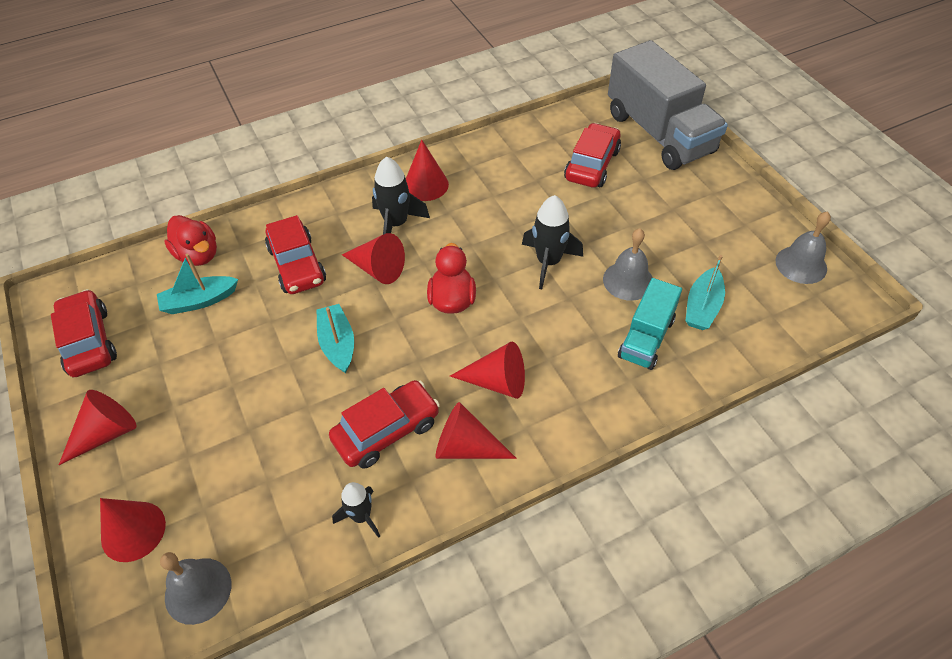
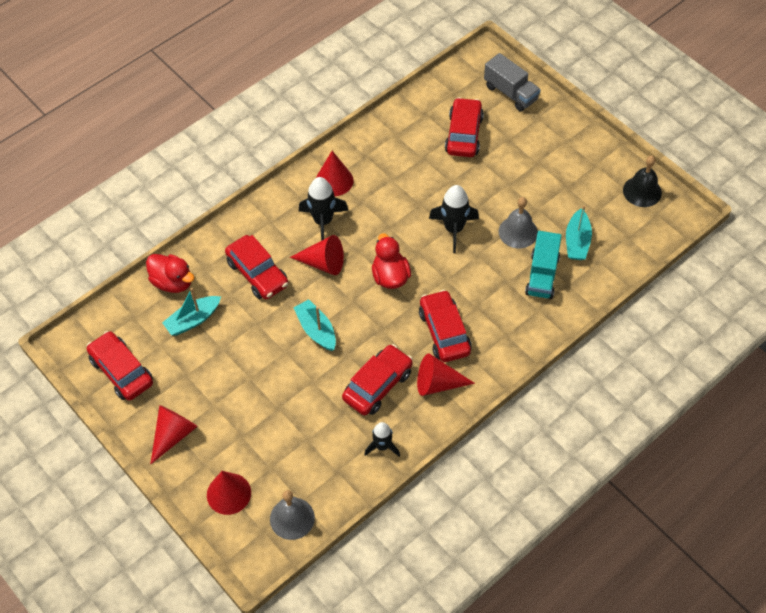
camera: 15 degrees left, 5 degrees up
(497, 382) = (444, 332): red cone -> red car
(659, 133) = (510, 93): grey truck -> grey truck, size x0.54
(801, 264) = (642, 191): grey bell -> black bell

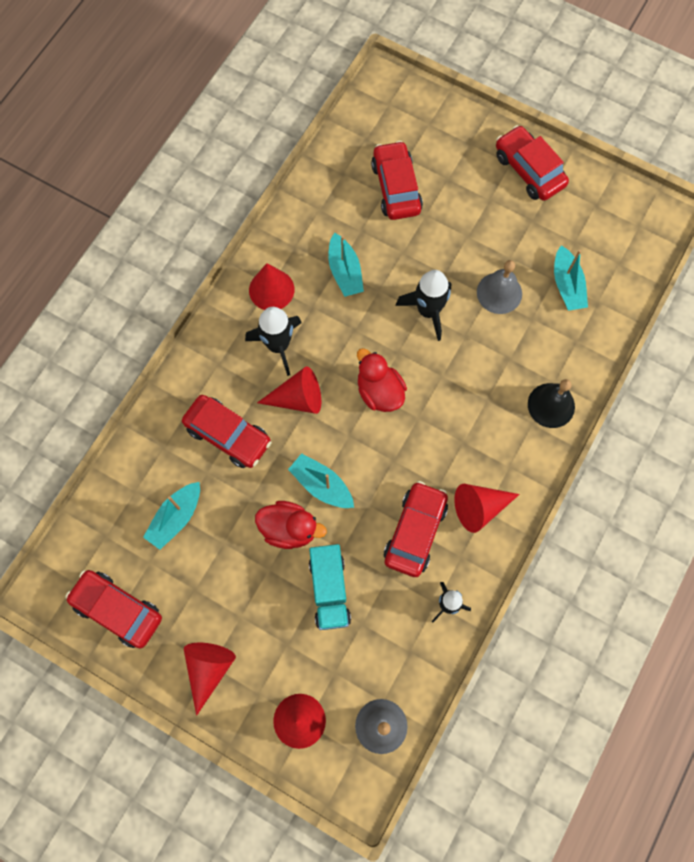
camera: 20 degrees left, 15 degrees up
(173, 282) = (133, 477): red duck -> red duck (289, 529)
(398, 183) = (345, 271): none -> turquoise boat
(444, 332) = (464, 442): red car -> red car (529, 170)
(510, 93) = (429, 119): grey truck -> none
(542, 275) = (544, 338): turquoise truck -> turquoise truck (329, 590)
(642, 191) = (614, 202): black bell -> black bell (551, 405)

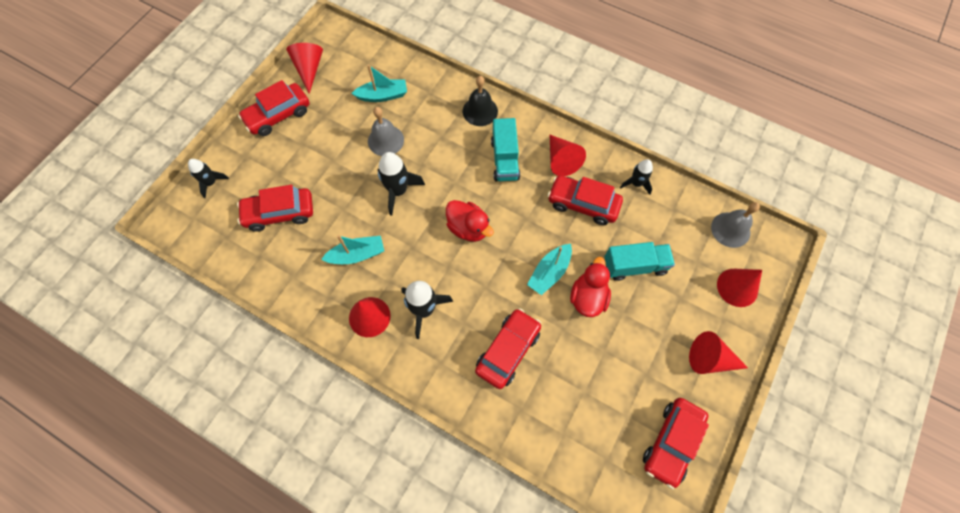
camera: 90 degrees left, 5 degrees down
(176, 517) = (585, 394): turquoise boat -> none
(298, 398) = (474, 292): red cone -> red cone (309, 69)
(379, 392) = (468, 228): red duck -> red duck turned 105 degrees counterclockwise
(433, 114) = (211, 183): none -> black rocket
(477, 436) = (505, 159): none -> turquoise truck

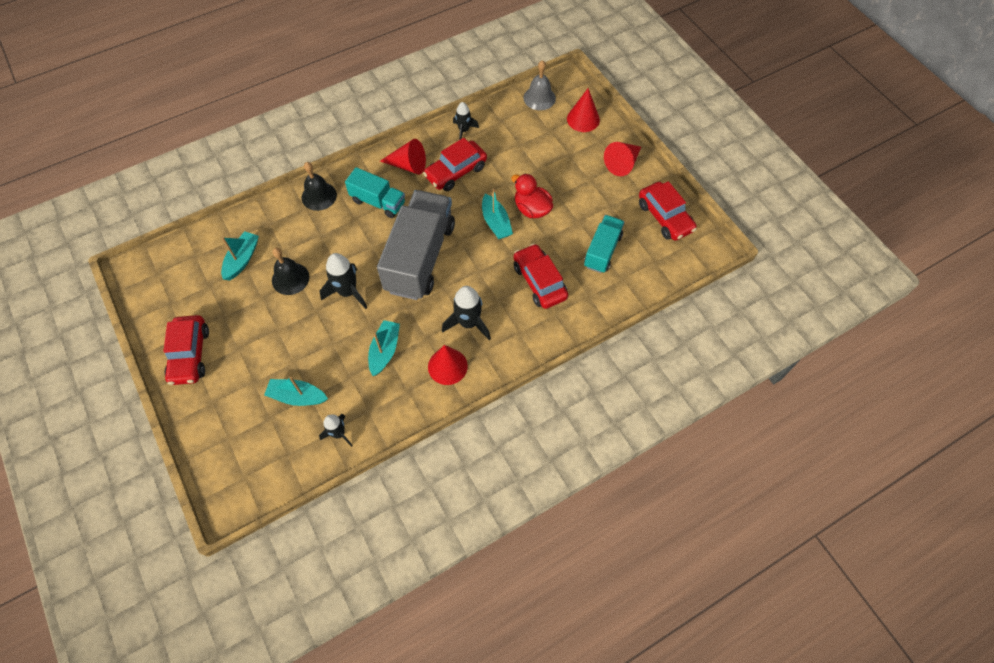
camera: 60 degrees left, 5 degrees down
(211, 183) = (217, 445): black rocket -> black rocket (339, 433)
(280, 213) = (297, 396): red car -> turquoise boat
(309, 69) = (160, 306): red cone -> none
(385, 140) = (290, 278): grey bell -> black bell
(468, 228) = (420, 257): red duck -> grey truck
(634, 266) = (527, 168): turquoise truck -> turquoise truck (602, 251)

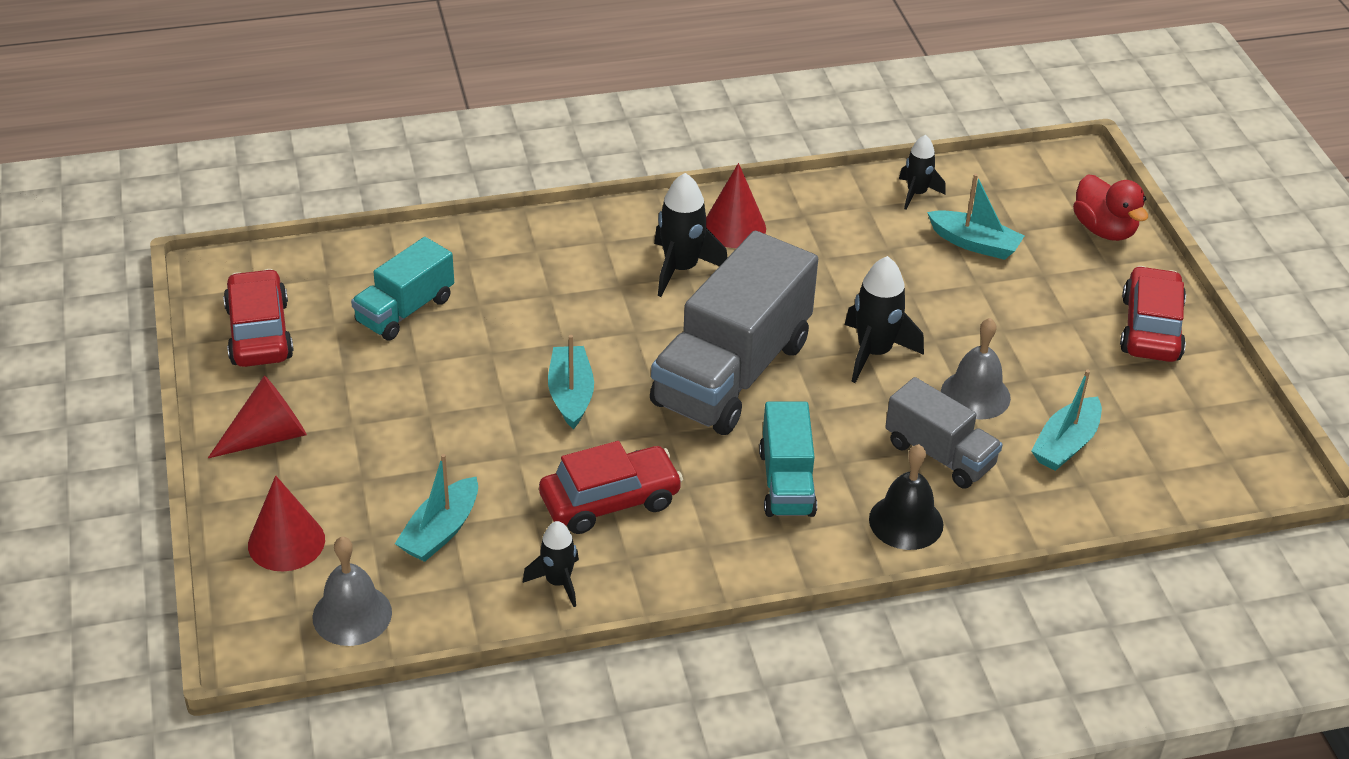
camera: 165 degrees left, 20 degrees down
(290, 278) = (975, 395): black bell -> grey bell
(306, 236) = (939, 454): none -> grey truck
(378, 202) = (786, 482): turquoise truck -> turquoise truck turned 135 degrees counterclockwise
(384, 351) = (828, 265): turquoise boat -> turquoise boat (441, 531)
(408, 165) = (705, 537): red cone -> none
(532, 209) = (492, 401): red duck -> red duck (1104, 230)
(539, 281) = (538, 294): red car -> none

